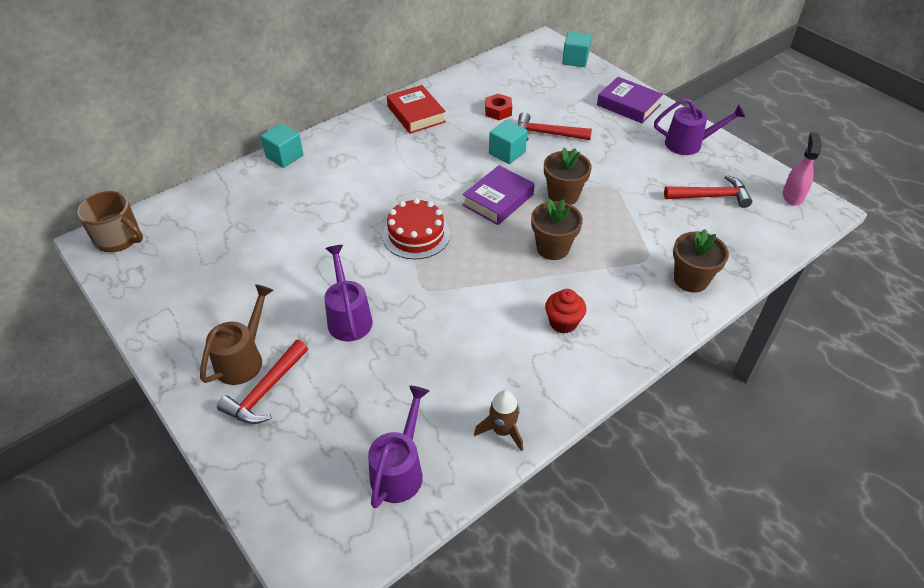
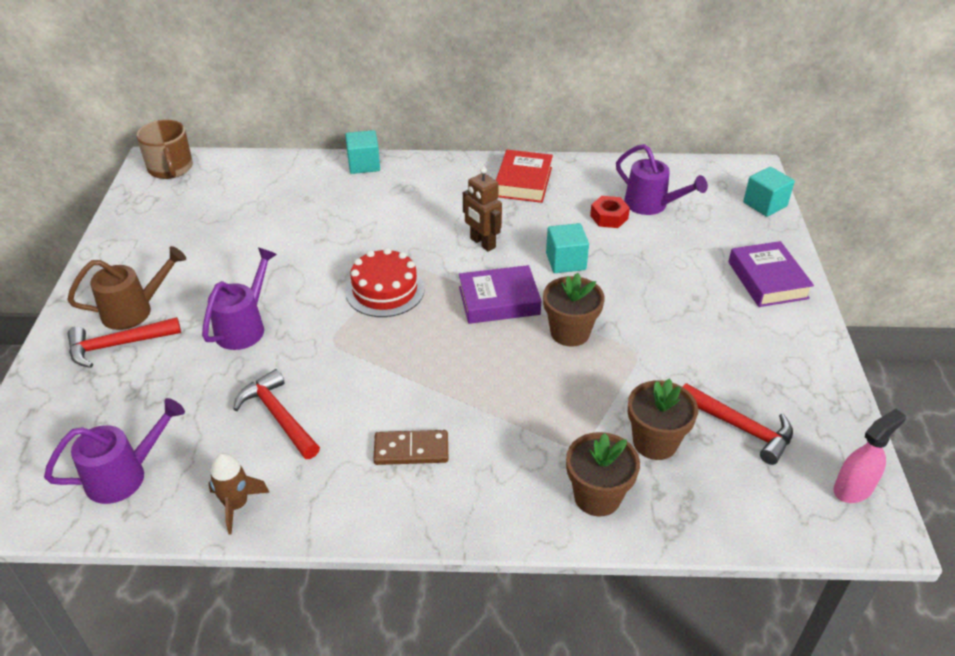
camera: 40 degrees right, 5 degrees down
(440, 168) = (482, 243): none -> brown robot
(547, 134) = (632, 264): red hammer -> red hammer (278, 416)
(552, 248) = (492, 376): brown flower pot -> brown flower pot (655, 442)
(563, 322) = (411, 450): red cupcake -> brown domino
(689, 144) = (789, 358): purple watering can -> purple watering can (651, 205)

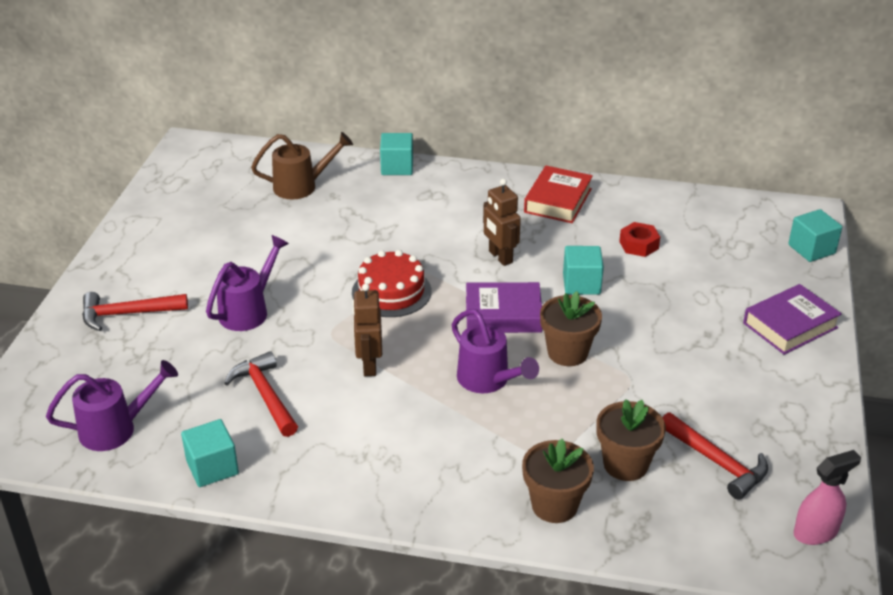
camera: 10 degrees right, 5 degrees down
(135, 310) = (148, 284): brown watering can -> brown watering can (302, 186)
(170, 168) = (204, 152): brown mug -> none
(236, 505) = (212, 467): brown rocket -> turquoise cube
(378, 370) = (369, 365): none -> brown robot
(411, 450) = (384, 441): brown domino -> none
(651, 205) = (687, 237): purple watering can -> purple watering can (488, 381)
(767, 280) = (790, 325): purple book -> purple book turned 60 degrees clockwise

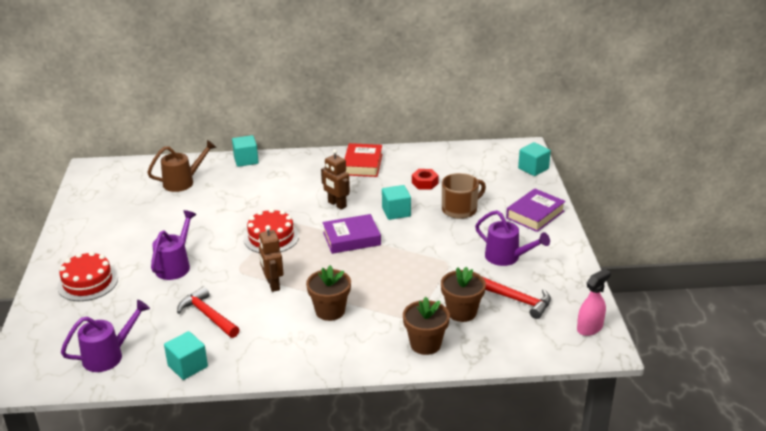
camera: 15 degrees left, 5 degrees down
(127, 314) = (87, 282): red hammer -> red cake
(488, 381) = (356, 280): purple watering can -> purple watering can (507, 257)
(567, 353) = (402, 254): brown flower pot -> brown flower pot (330, 311)
(678, 297) = (460, 209): none -> brown mug

